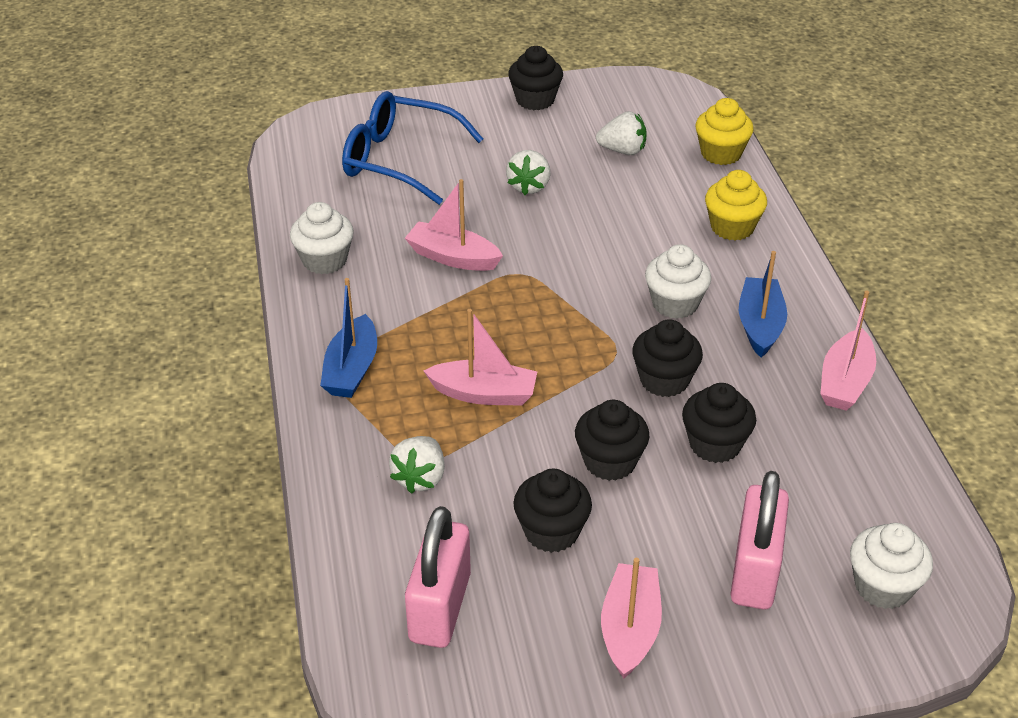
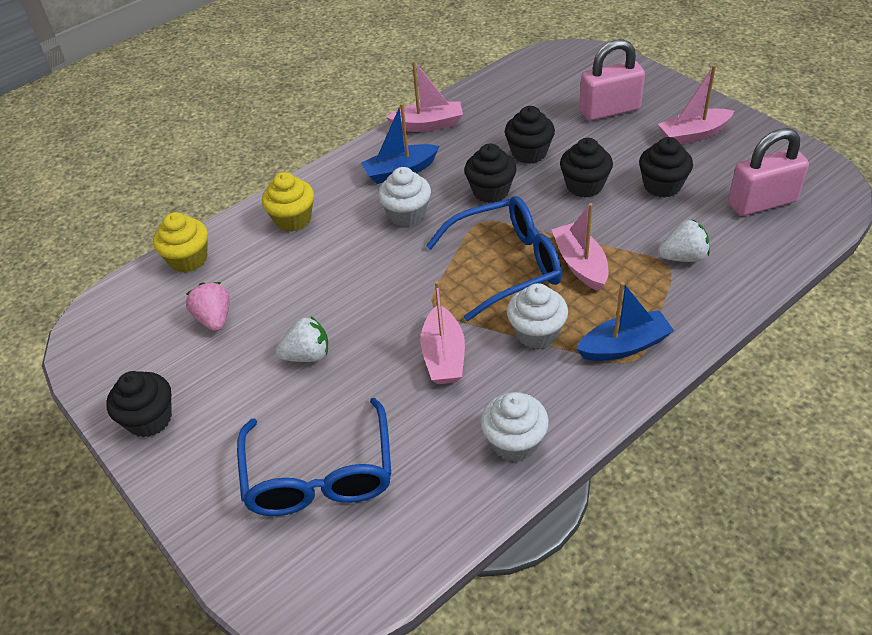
camera: 115 degrees left, 5 degrees up
(532, 342) = (507, 265): none -> blue glasses
(622, 150) = (214, 319): white strawberry -> pink strawberry
(883, 586) = (576, 73): white cupcake -> white cupcake (536, 333)

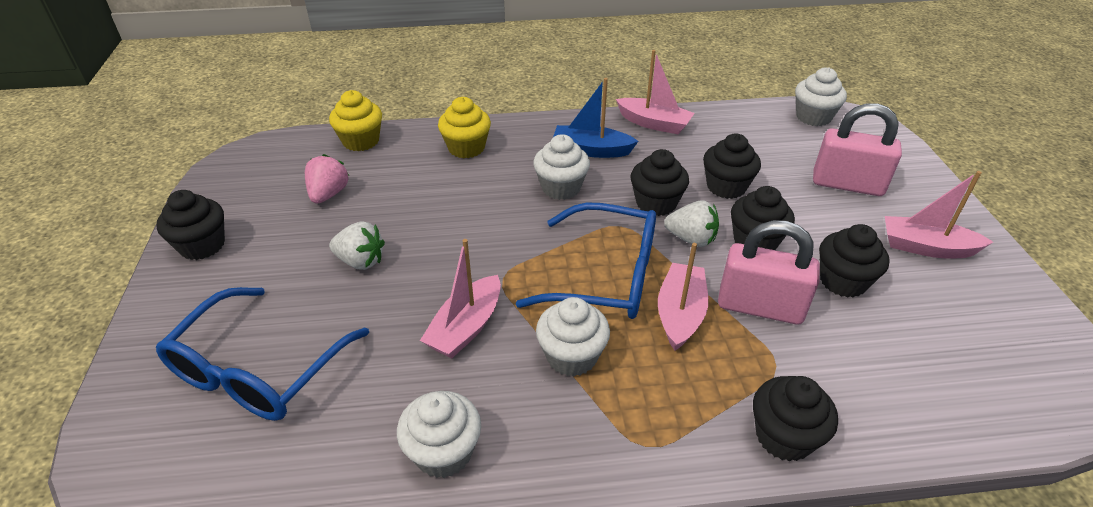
camera: 30 degrees right, 5 degrees down
(542, 64) = (813, 117): none -> white cupcake
(624, 346) = (648, 423): blue boat -> none
(683, 257) = (802, 367): white strawberry -> white strawberry (691, 239)
(707, 306) = (784, 436): none -> black cupcake
(762, 202) = (955, 358): pink padlock -> pink padlock (760, 307)

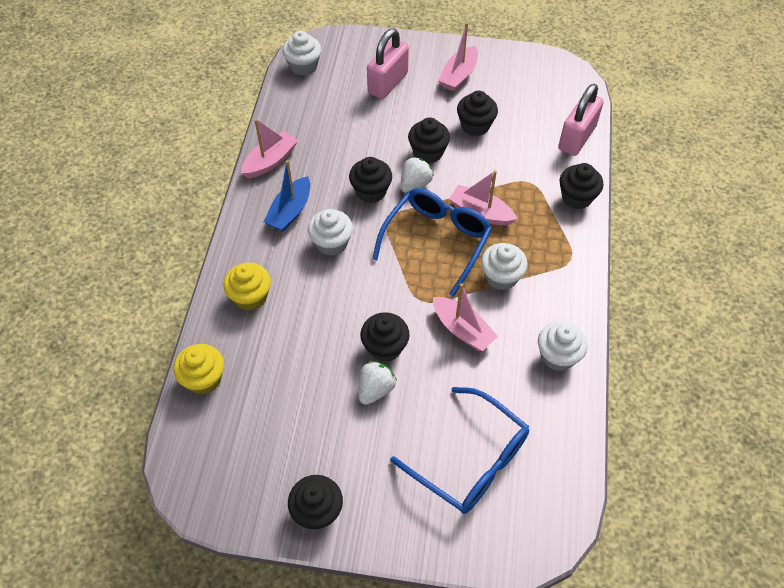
camera: 75 degrees left, 15 degrees up
(328, 194) = (279, 409): pink strawberry -> none
(726, 187) = (367, 146): black cupcake -> black cupcake (385, 347)
(760, 307) = (485, 172): pink padlock -> pink padlock (576, 138)

